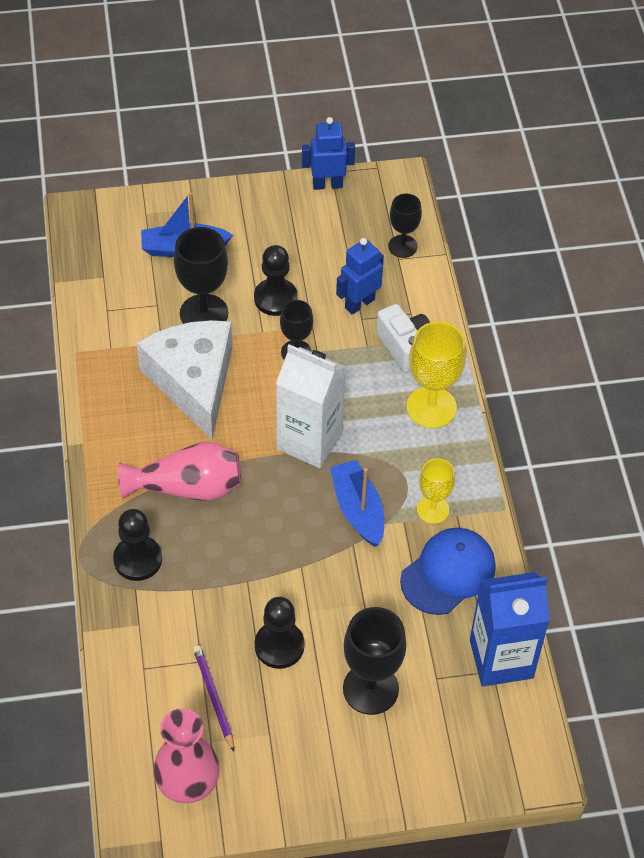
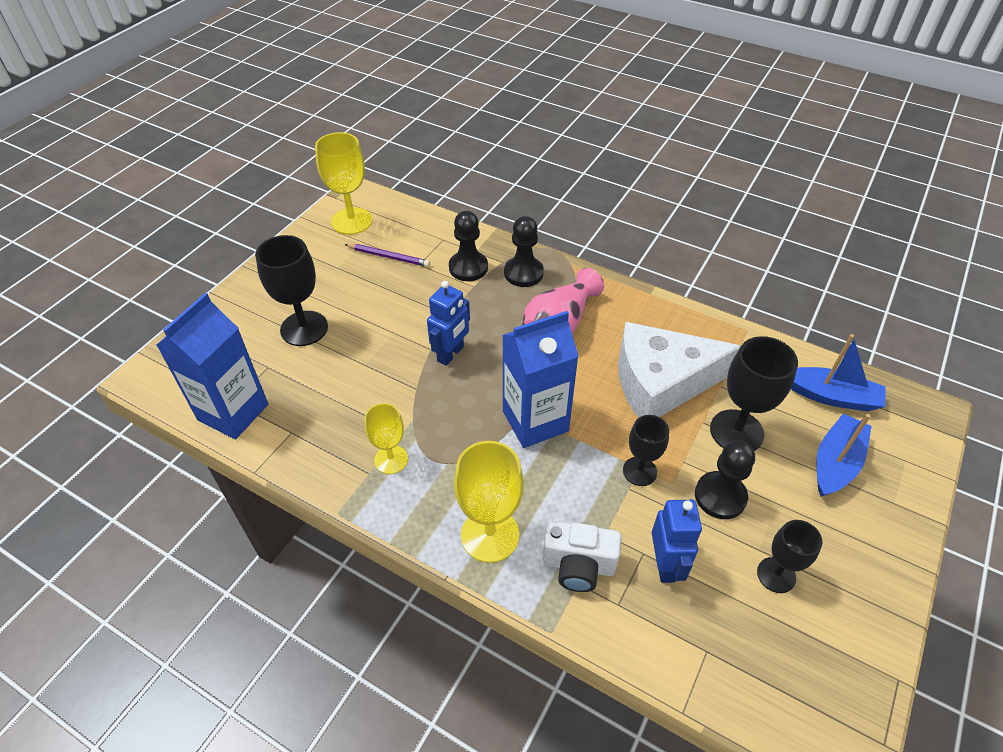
camera: 130 degrees right, 5 degrees down
(188, 783) = (352, 221): pink vase -> yellow goblet
(193, 381) = (661, 383): white cheese -> white cheese turned 150 degrees clockwise
(279, 646) = (386, 303): black pawn -> black pawn (468, 268)
(309, 441) = (535, 421): white carton -> blue carton
(327, 184) = (875, 659): blue robot -> blue robot (451, 354)
(358, 510) = (441, 411): blue boat -> blue boat (831, 396)
(402, 246) = (723, 670): black goblet -> black goblet (776, 575)
(448, 573) = (330, 430): blue cap -> none

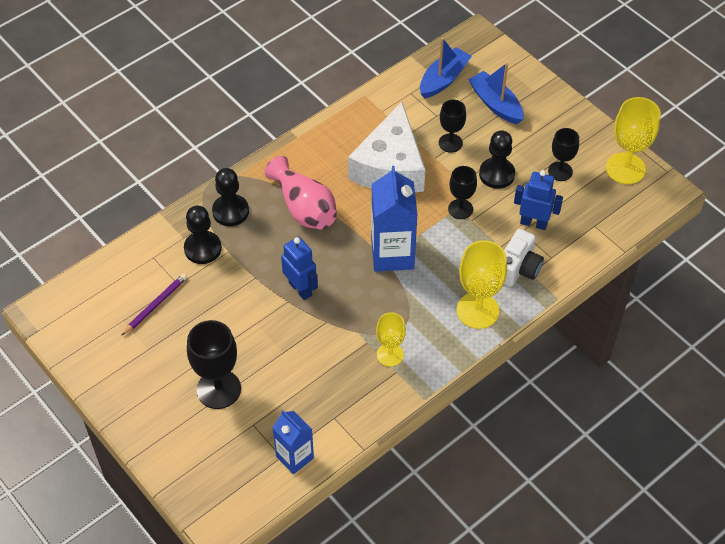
camera: 70 degrees left, 5 degrees up
(233, 412) = (294, 457): blue carton -> blue carton, size x0.62
(352, 221) = (85, 323): yellow goblet -> yellow goblet (625, 168)
(736, 431) = (450, 143): black goblet -> black goblet, size x0.62

